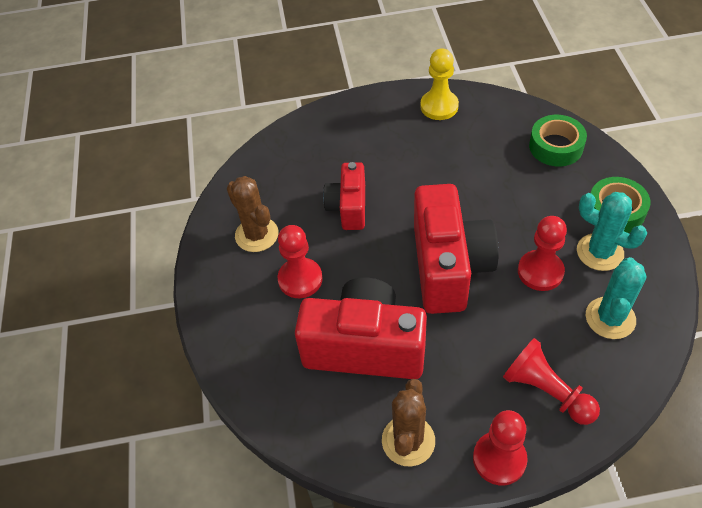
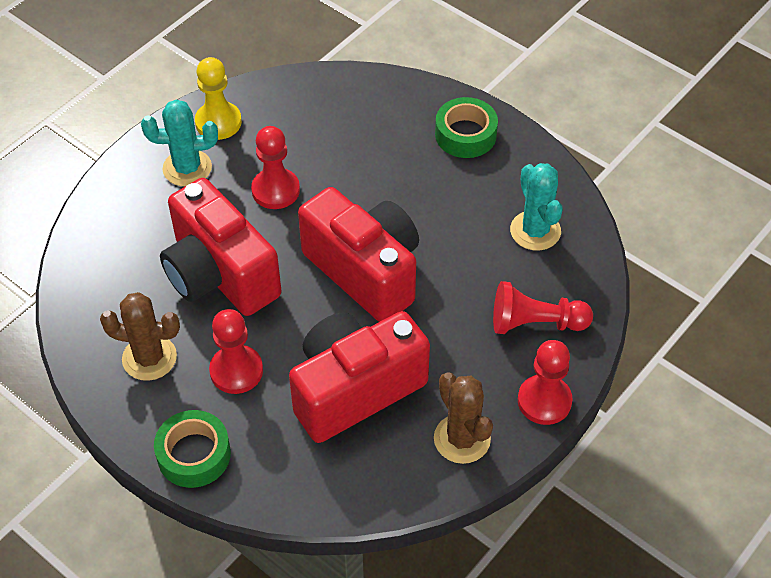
camera: 45 degrees left, 0 degrees up
(348, 207) = (219, 274): red camera -> red camera, size x1.74
(540, 272) = (448, 226): red pawn -> red pawn (275, 190)
(556, 146) = (365, 102): green tape -> green tape (194, 454)
(600, 252) = (482, 179): turquoise cactus -> turquoise cactus (187, 168)

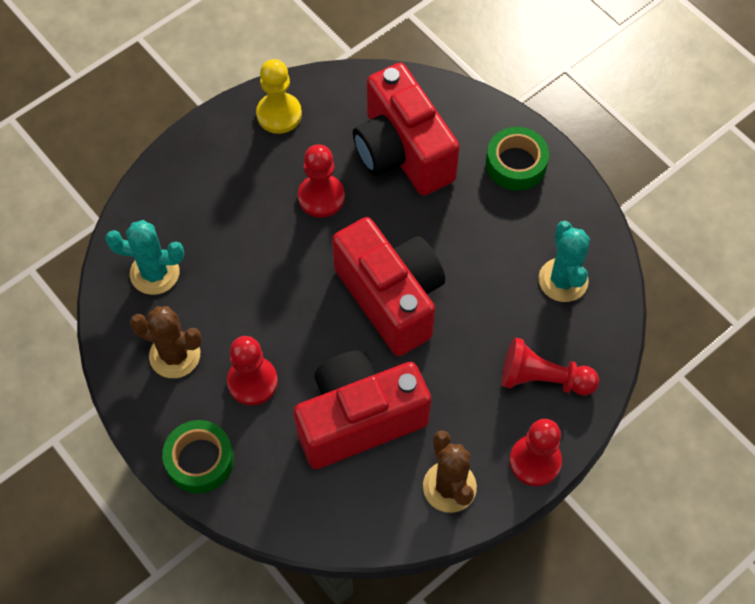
camera: 10 degrees right, 10 degrees up
(187, 168) = (241, 160): turquoise cactus -> turquoise cactus (154, 273)
(219, 274) = (253, 279): red camera -> red camera (402, 152)

